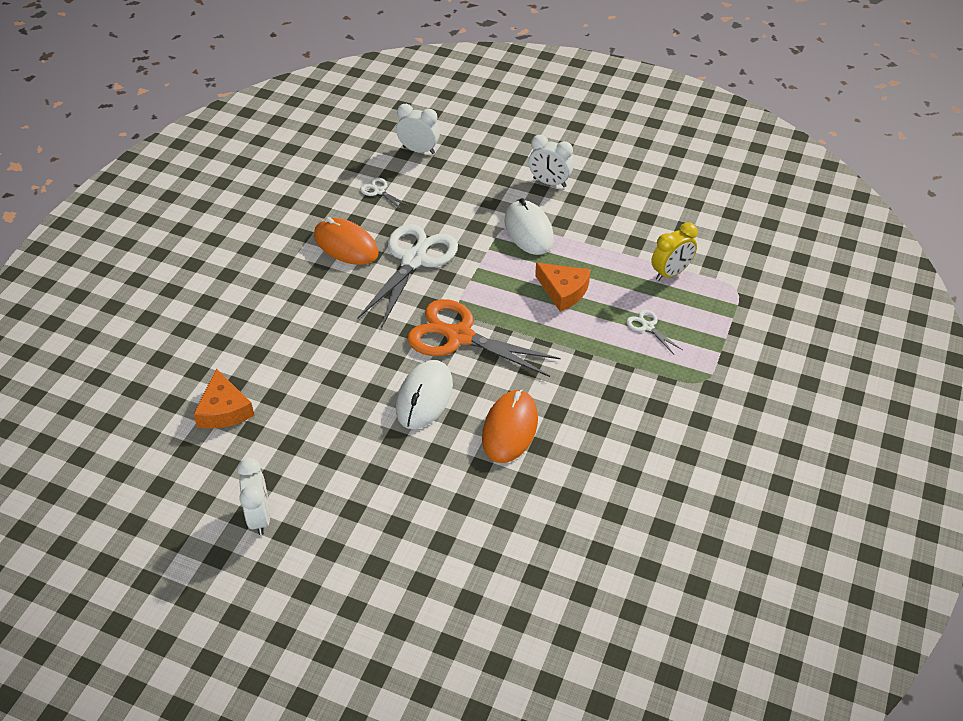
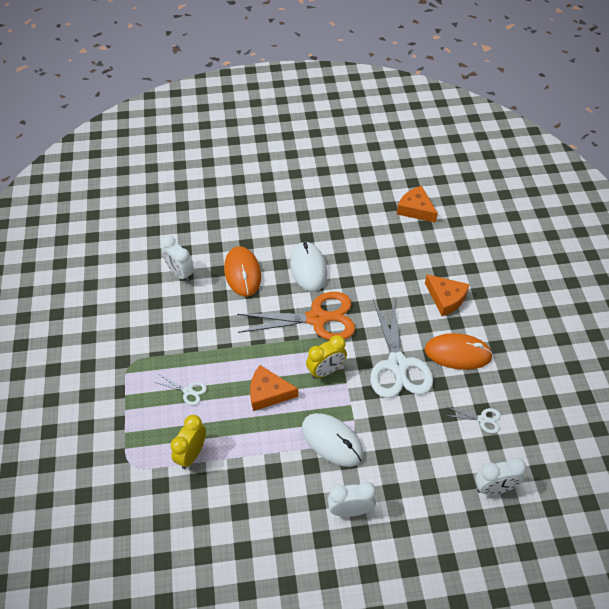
camera: 150 degrees right, 5 degrees up
(260, 516) = (343, 171): white clock -> white clock (180, 273)
(302, 295) = (446, 298): none -> orange cheese
(490, 285) = (326, 371): none -> yellow clock

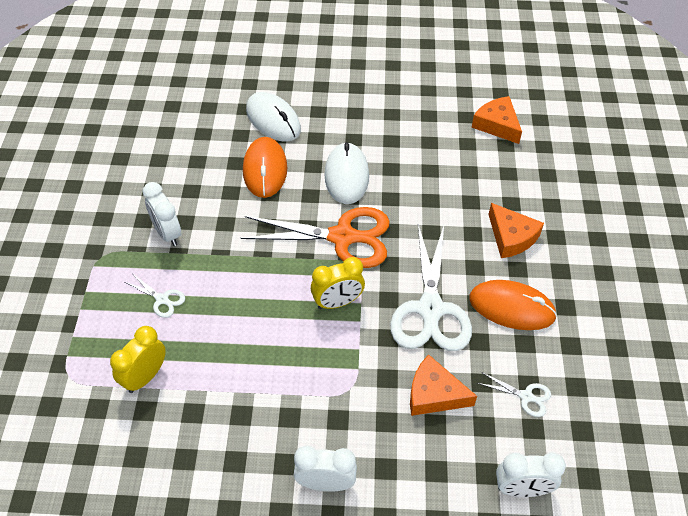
camera: 10 degrees right, 0 degrees up
(180, 273) = (190, 159): white clock -> white clock (167, 233)
(268, 393) = (259, 317): orange cheese -> orange cheese (434, 394)
(332, 441) = (324, 390): white mouse -> white mouse (273, 119)

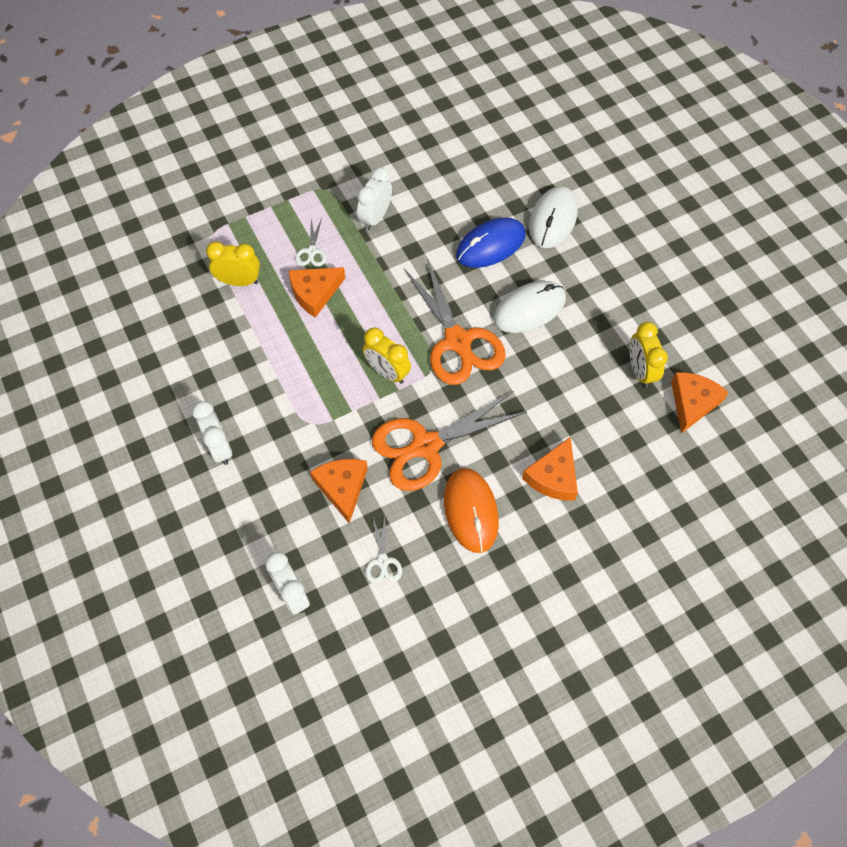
camera: 60 degrees right, 10 degrees up
(210, 318) = (315, 293): none -> orange cheese
(265, 169) = (490, 245): orange mouse -> blue mouse
(430, 309) = (426, 446): white scissors -> orange scissors
(450, 139) = (640, 371): none -> yellow clock

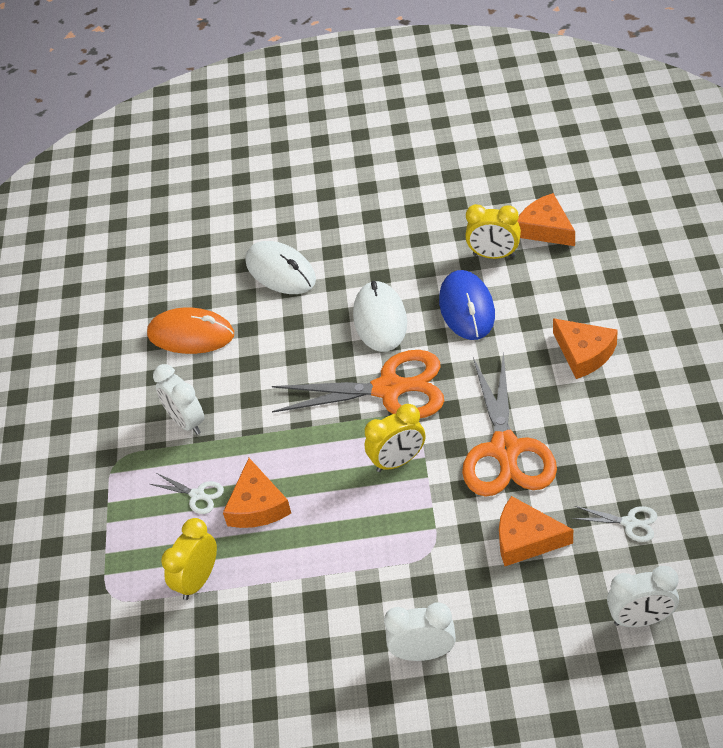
camera: 60 degrees left, 15 degrees down
(471, 511) = (597, 430): orange mouse -> orange mouse (191, 334)
(490, 245) = (283, 330): blue mouse -> blue mouse (467, 308)

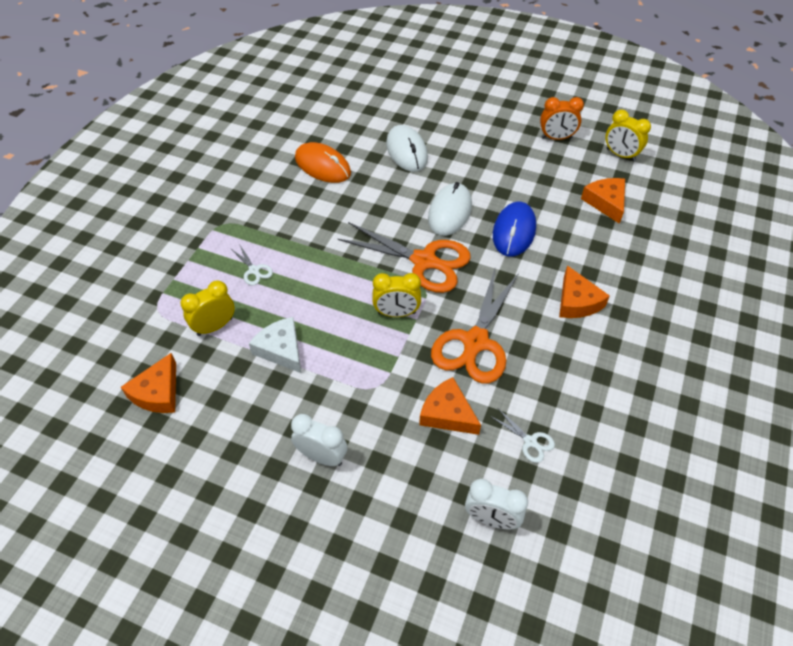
camera: 20 degrees right, 5 degrees up
(186, 422) = (280, 220): white clock -> none
(257, 505) = (286, 296): orange cheese -> orange cheese (158, 392)
(295, 566) = (281, 349): none -> white cheese
(444, 178) = (556, 138): none -> orange clock
(494, 255) = (557, 204): yellow clock -> yellow clock (620, 155)

